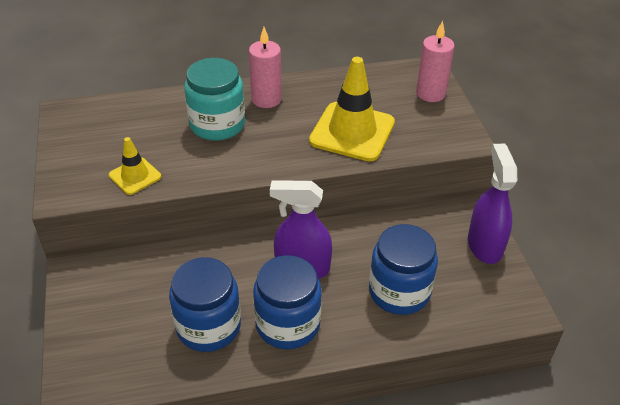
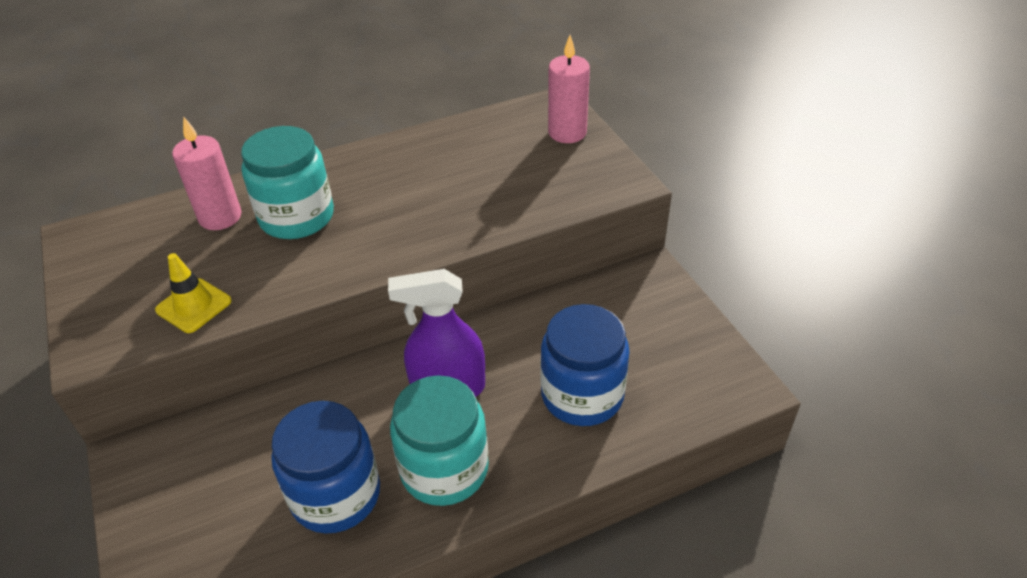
camera: 10 degrees left, 0 degrees up
(266, 99) = (356, 173): pink candle -> pink candle (220, 217)
(287, 324) = (444, 469): blue jar -> turquoise jar
(352, 132) = (478, 197): yellow traffic cone -> none
(484, 245) = (675, 313): purple spray bottle -> none

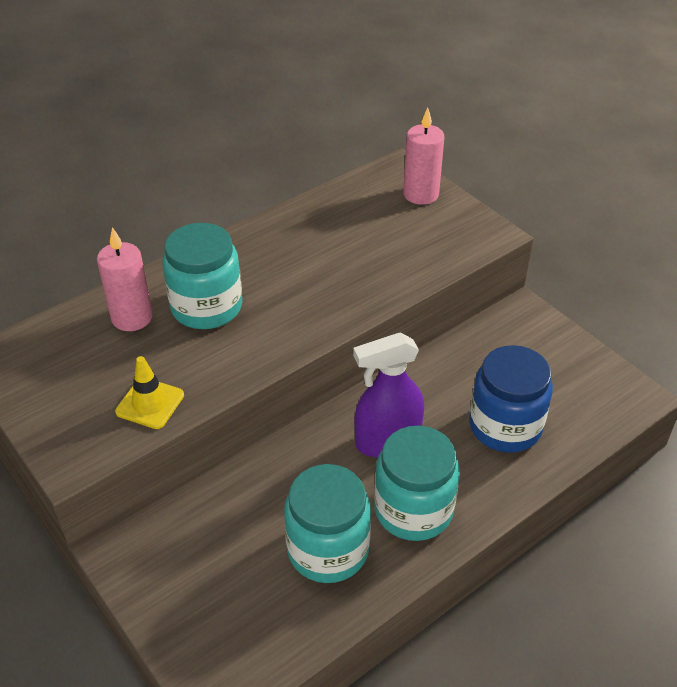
camera: 15 degrees left, 0 degrees up
(335, 495) = (328, 549): blue jar -> turquoise jar

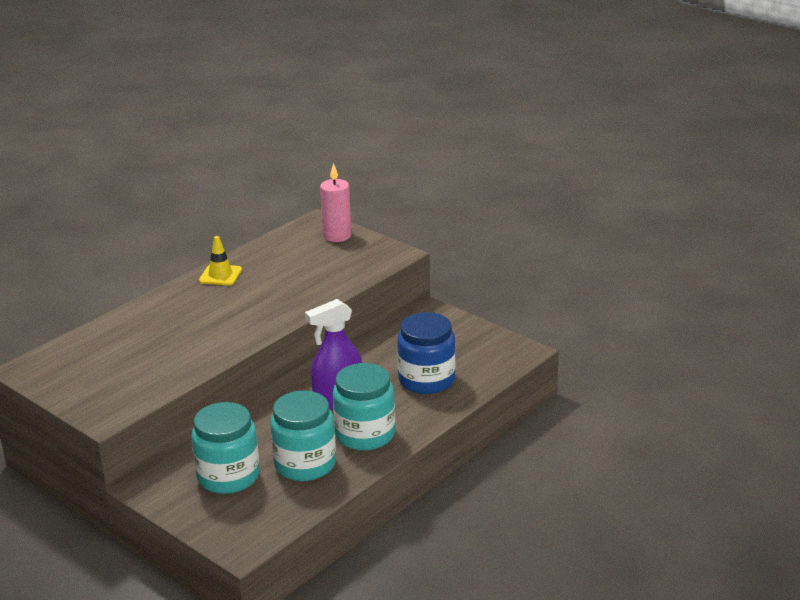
camera: 10 degrees left, 15 degrees down
(132, 317) = (125, 334): pink candle -> none
(150, 403) = (155, 380): yellow traffic cone -> yellow traffic cone (220, 275)
(206, 307) = (183, 321): turquoise jar -> turquoise jar (228, 476)

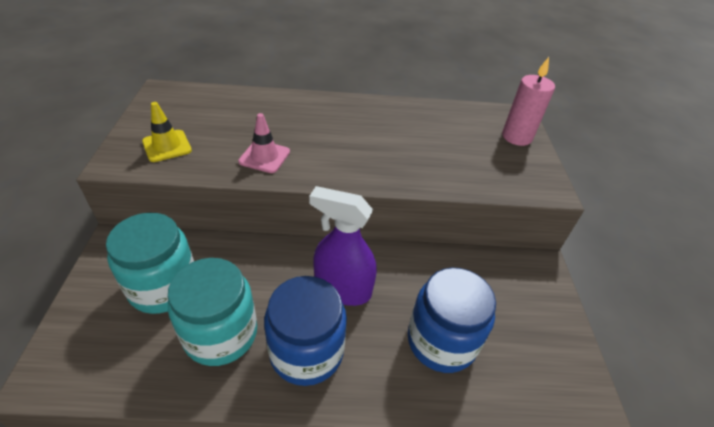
camera: 45 degrees right, 15 degrees up
(199, 349) = (264, 157): none -> pink traffic cone
(220, 275) = (380, 110): yellow traffic cone -> yellow traffic cone (167, 146)
(365, 434) = (306, 351): turquoise jar -> blue jar

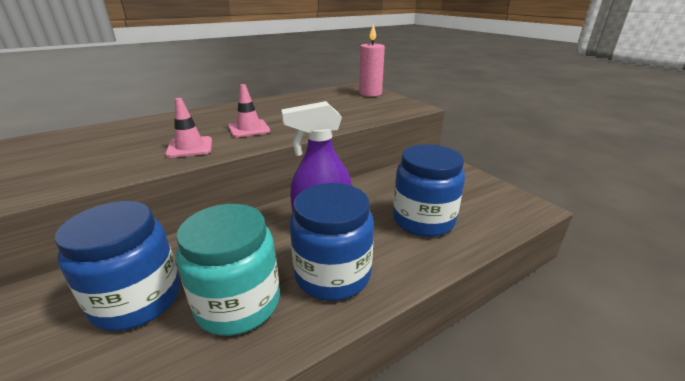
camera: 30 degrees left, 15 degrees down
(164, 286) = (137, 299): turquoise jar -> blue jar
(167, 146) = (71, 169): yellow traffic cone -> none
(333, 150) = (249, 129): none -> pink traffic cone

